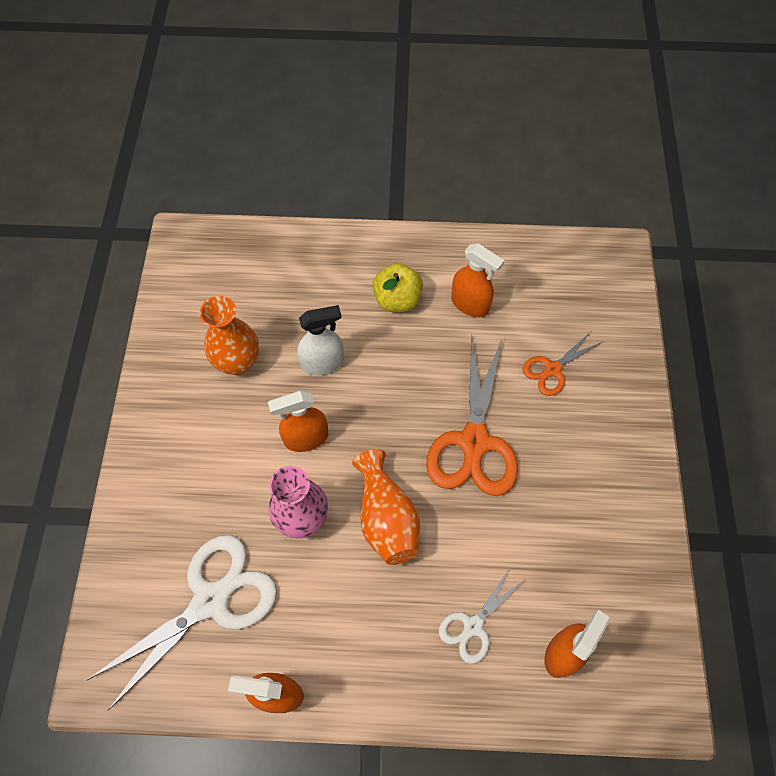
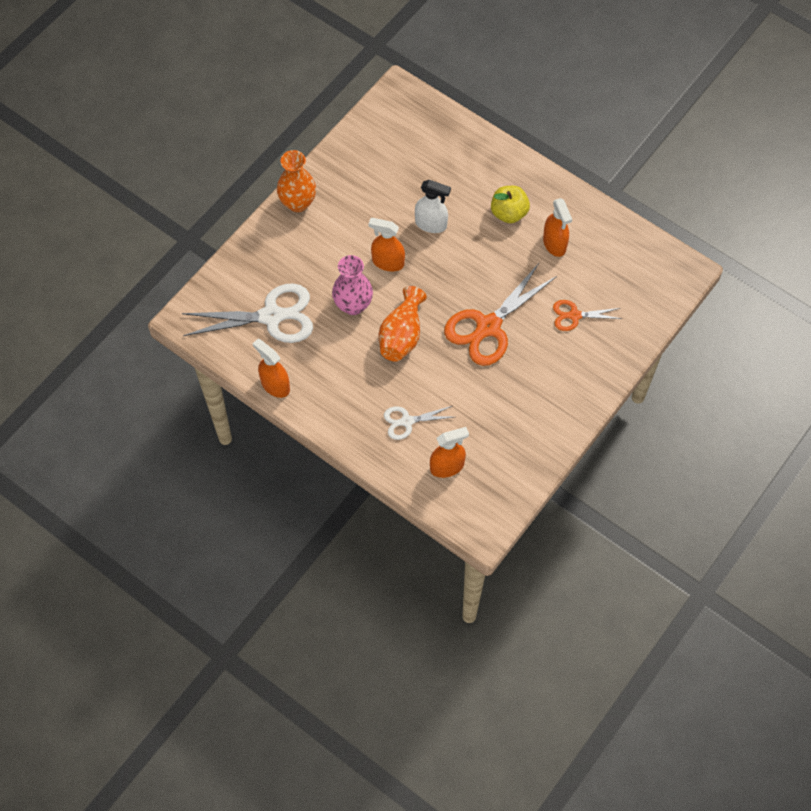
camera: 35 degrees right, 0 degrees up
(238, 362) = (379, 192): orange vase -> orange vase (298, 203)

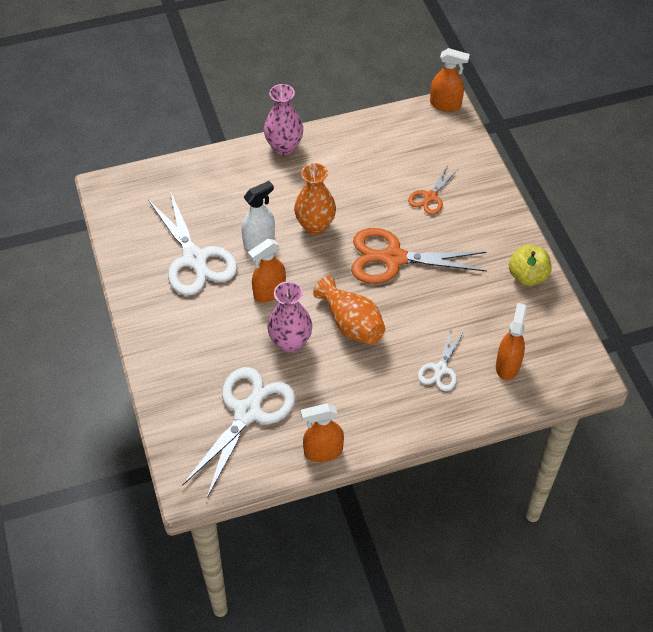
camera: 55 degrees left, 10 degrees down
(298, 203) = (147, 323): orange vase -> orange vase (315, 226)
(379, 193) = (194, 259): none -> white scissors
(488, 326) = (393, 258): orange scissors -> orange scissors turned 105 degrees clockwise
(509, 213) = (296, 183): yellow apple -> yellow apple (527, 276)
(539, 181) = (284, 147): none -> pink vase
(554, 244) = (352, 171): orange spray bottle -> orange spray bottle (445, 104)

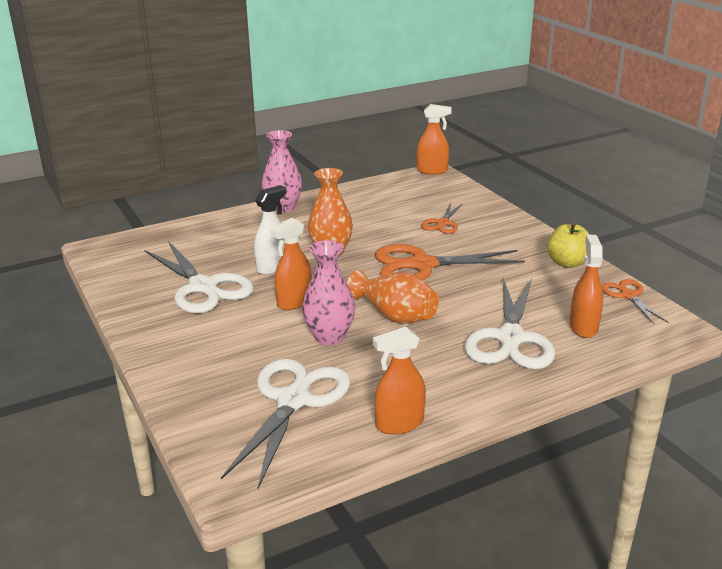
camera: 10 degrees left, 25 degrees down
(440, 369) = (510, 338): white scissors -> white scissors, size x1.89
(564, 331) = (628, 295): none -> orange scissors

